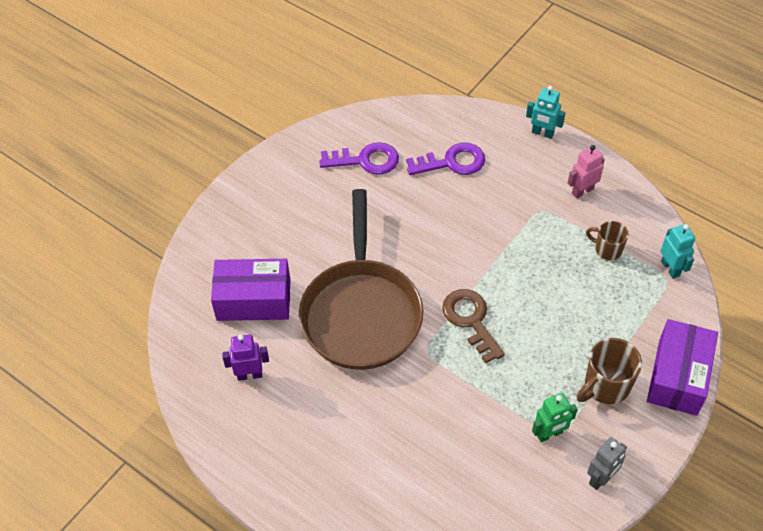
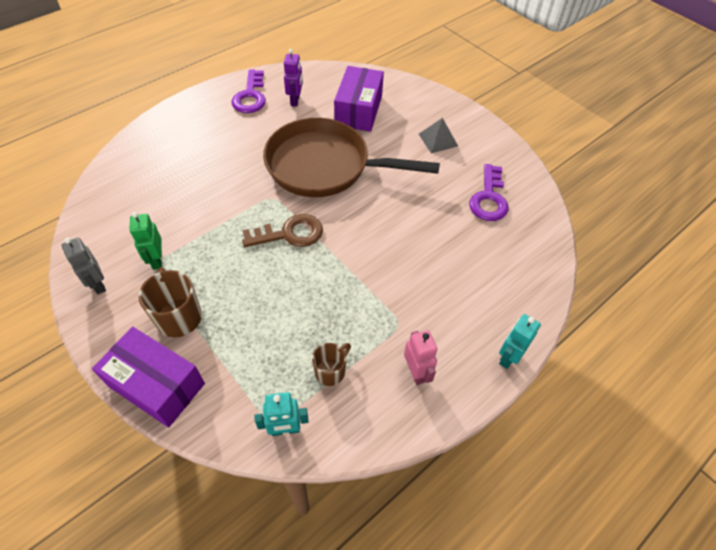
camera: 100 degrees right, 0 degrees up
(287, 213) = (438, 140): none -> grey pyramid
(452, 162) = (477, 263): purple key -> purple key (250, 96)

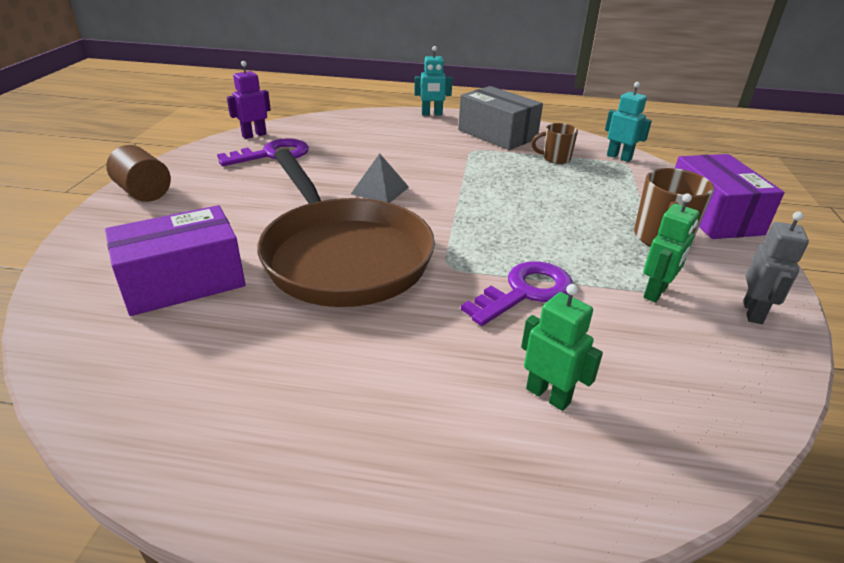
camera: 130 degrees left, 20 degrees down
(169, 169) = (548, 395): none -> green robot
(250, 96) = (250, 430): purple key -> purple key (525, 292)
(290, 234) = (476, 229): brown key -> none
(295, 100) = (211, 360): purple robot -> purple robot (254, 135)
(416, 372) = (497, 134): pink robot -> grey box
(438, 140) = (197, 203): grey pyramid -> grey pyramid (380, 190)
(472, 125) = (144, 192): none -> brown cylinder

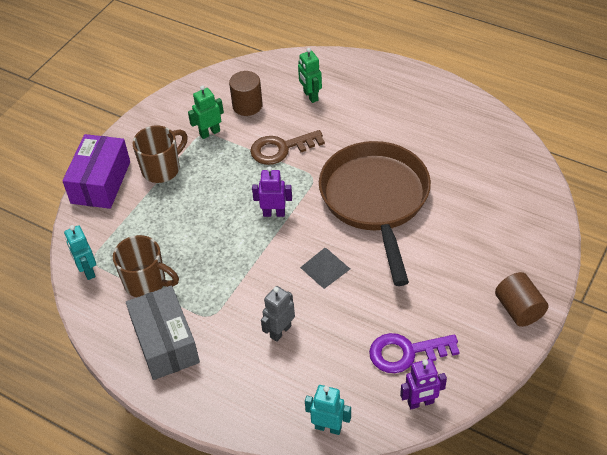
camera: 155 degrees left, 15 degrees up
(183, 282) = (476, 199): purple box -> none
(432, 114) = (205, 412): turquoise robot -> turquoise robot (328, 427)
(473, 222) = (274, 213): none -> purple robot
(525, 292) = (281, 149): purple key -> brown key
(555, 158) = (146, 282): brown mug -> brown mug, size x1.58
(647, 348) = (247, 105): none -> brown cylinder
(753, 312) = (173, 111): grey robot -> grey robot (280, 331)

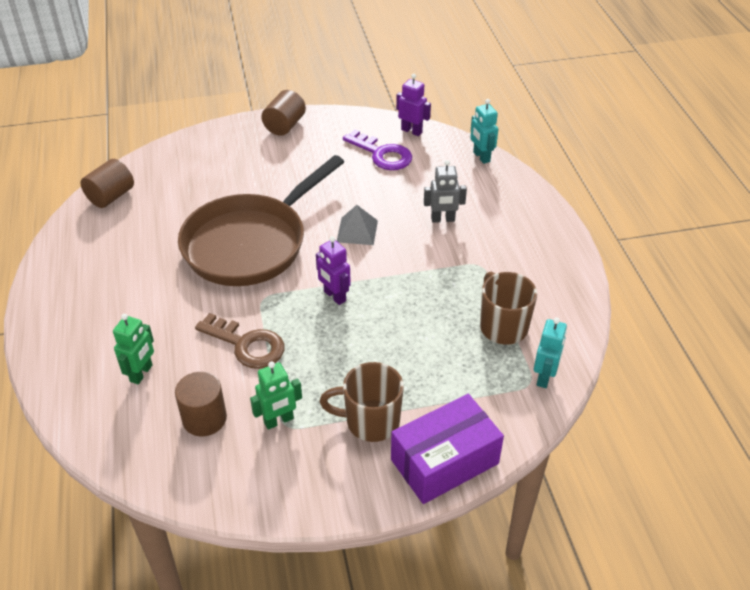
camera: 135 degrees left, 5 degrees down
(165, 342) = (534, 273): grey box -> none
(209, 133) = (279, 421): green robot -> green robot turned 45 degrees counterclockwise
(511, 152) = (111, 196): none -> brown cylinder

